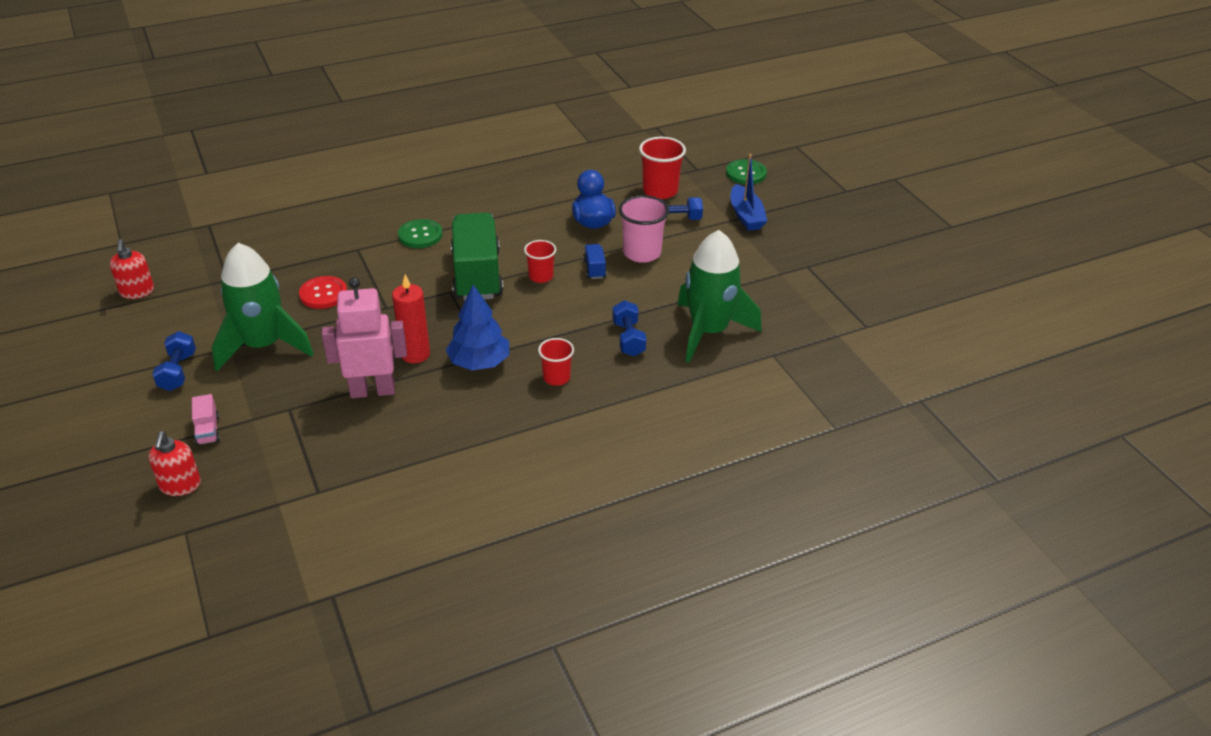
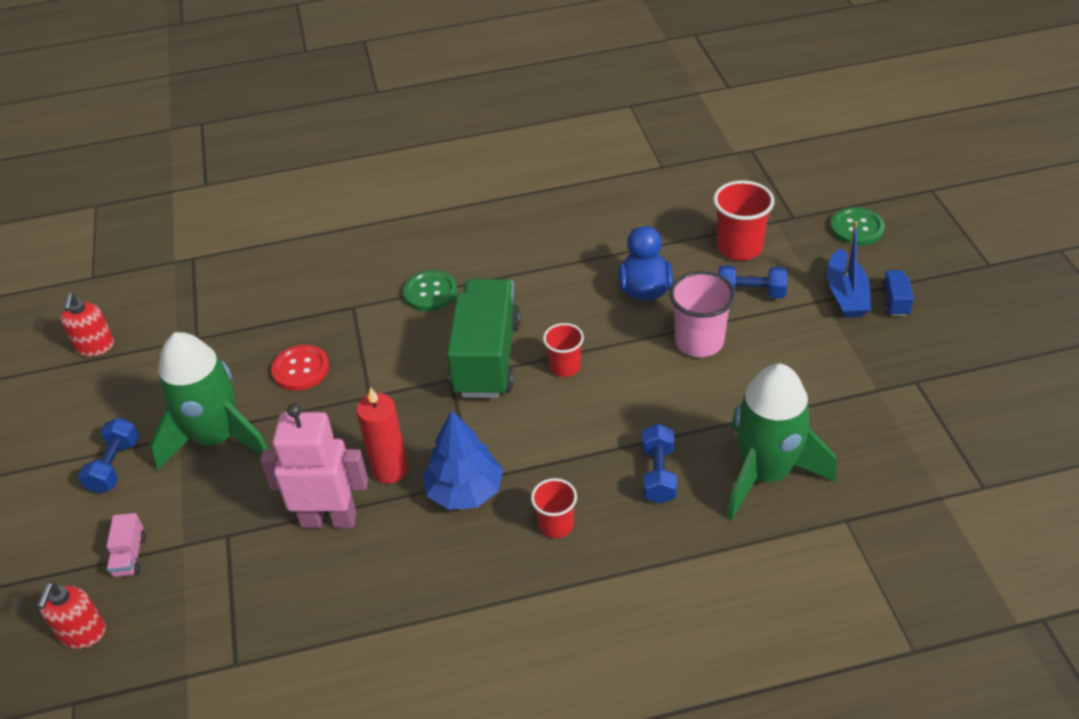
camera: 15 degrees right, 5 degrees up
(594, 269) = (634, 361): blue truck -> blue truck (895, 301)

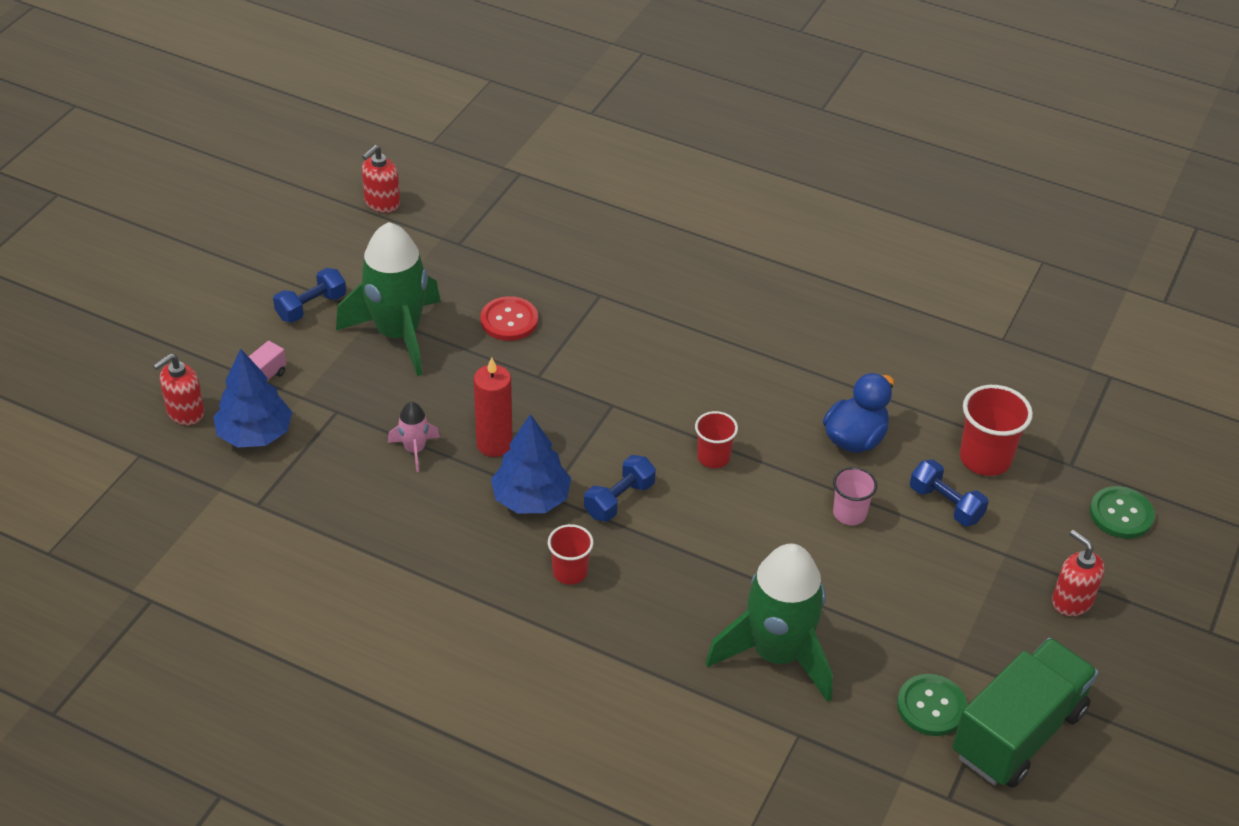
camera: 35 degrees right, 0 degrees up
(170, 605) = (255, 434): none -> blue tree
(329, 519) = (415, 450): pink robot -> pink rocket
(430, 292) = (673, 323): green button -> green button (931, 706)
(487, 358) = (659, 408): green truck -> green truck (1018, 733)
(658, 474) = (690, 592): blue dumbbell -> blue dumbbell (619, 500)
(699, 342) = (849, 514): pink cup -> pink cup, size x0.63
(846, 294) = (1033, 564): blue boat -> none
(895, 301) = (1071, 601): blue truck -> red soap dispenser

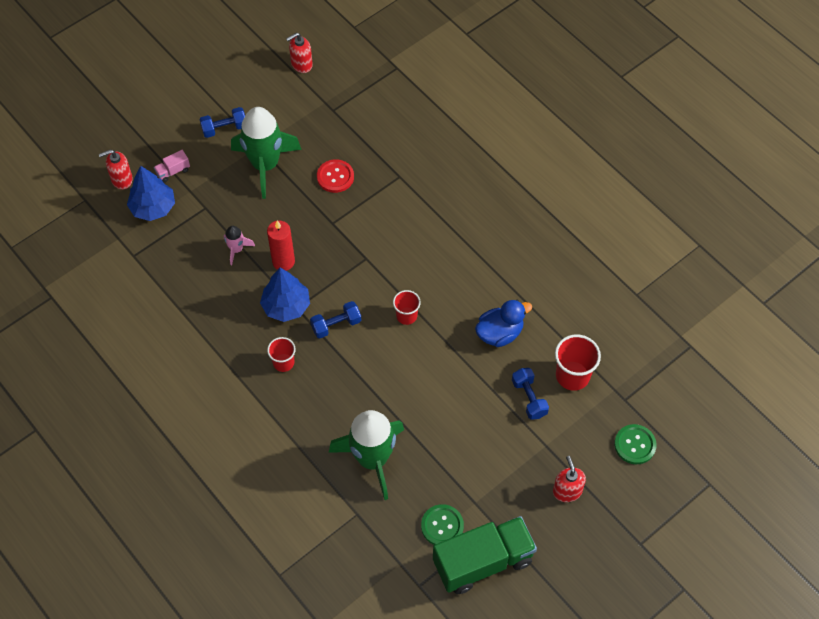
camera: 25 degrees right, 15 degrees up
(849, 514) = (466, 383): pink cup -> none

